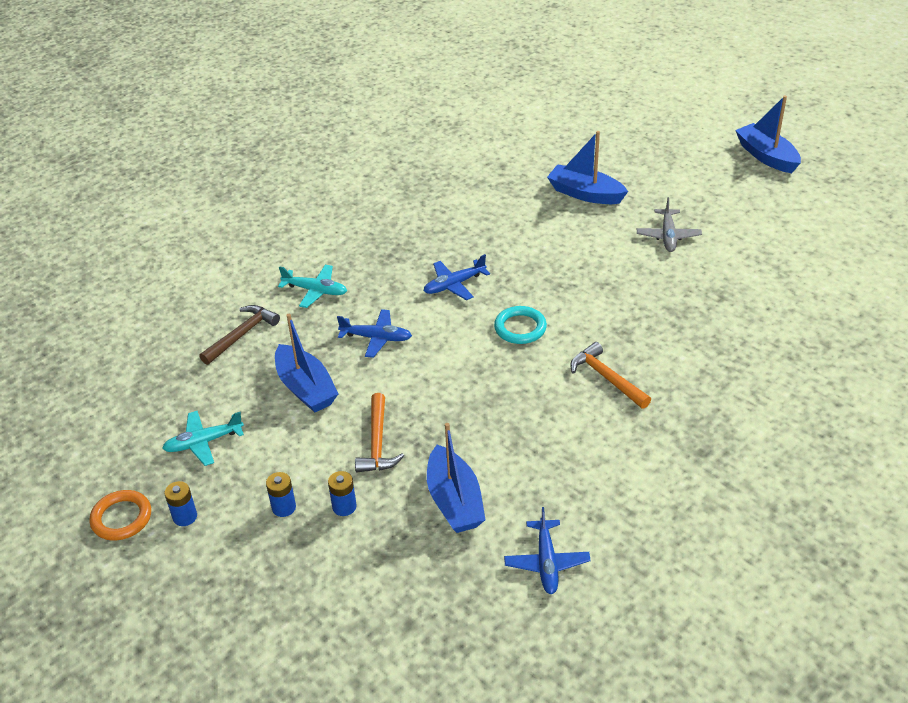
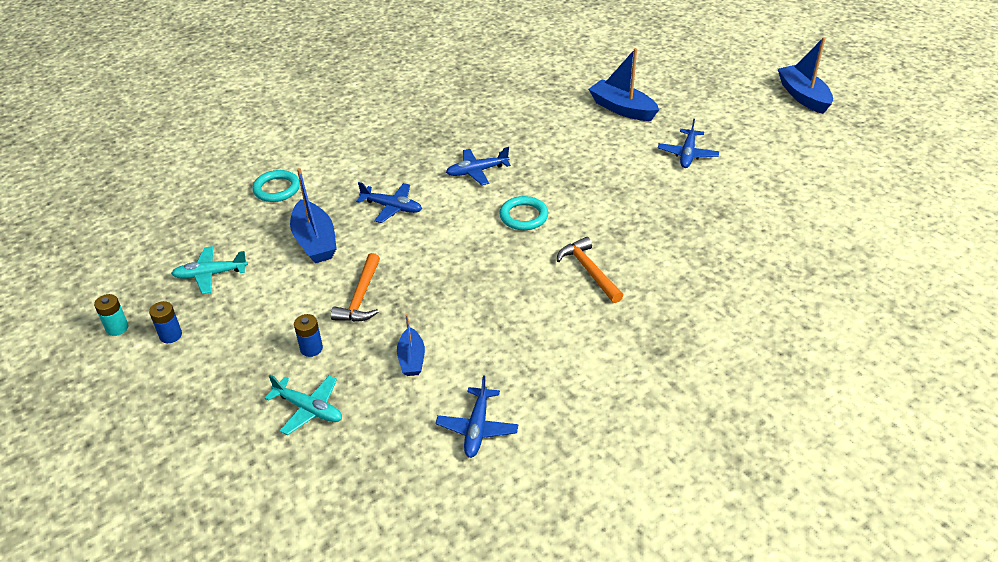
camera: 10 degrees right, 0 degrees up
(121, 518) = (117, 328): orange ring -> turquoise battery
(242, 335) = (277, 189): brown hammer -> turquoise ring
(284, 507) = (258, 341): blue battery -> none
(315, 291) = (353, 161): turquoise plane -> turquoise plane (309, 409)
(454, 501) = (411, 359): blue boat -> blue boat, size x0.60
(668, 236) = (687, 154): grey plane -> blue plane

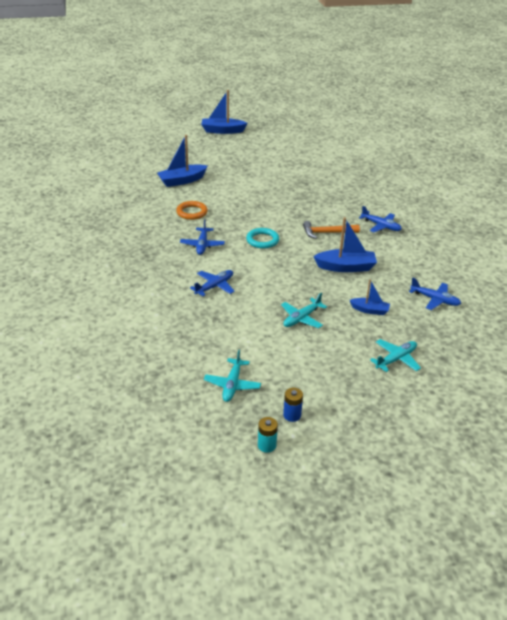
camera: 70 degrees left, 5 degrees down
(277, 189) = (148, 334): turquoise ring -> none
(311, 348) = (340, 348): blue battery -> none
(315, 241) = (228, 327): blue boat -> blue boat (345, 267)
(361, 297) = (301, 318): orange hammer -> turquoise plane
(548, 140) = (192, 212): none -> orange ring
(687, 154) = (246, 176): blue plane -> blue plane (381, 226)

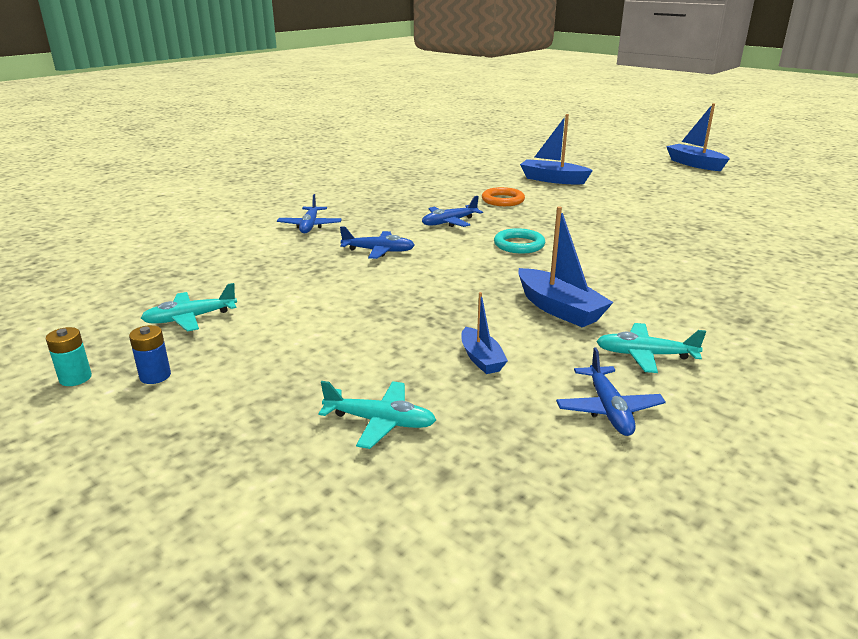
camera: 55 degrees right, 10 degrees down
(301, 318) = (386, 317): turquoise plane -> turquoise plane (645, 355)
(327, 233) = (616, 273): orange hammer -> none
(381, 226) = (719, 301): blue plane -> blue plane (310, 226)

